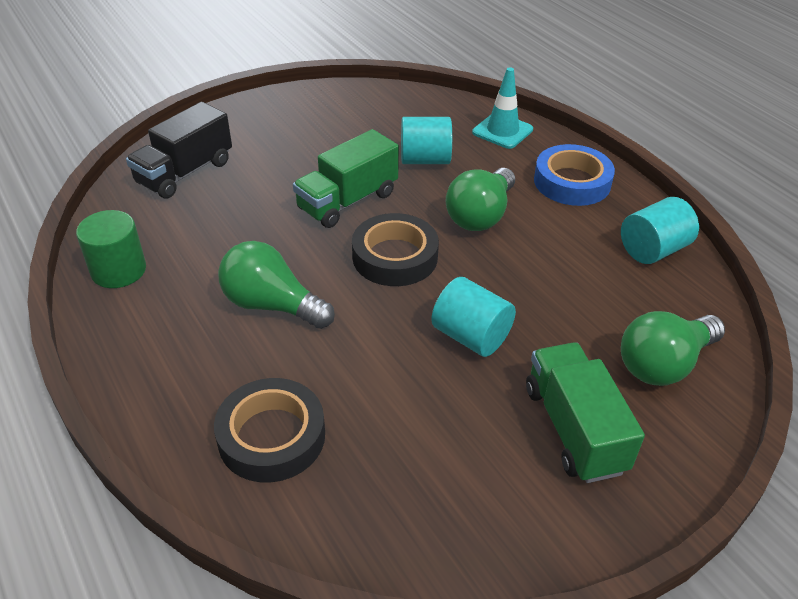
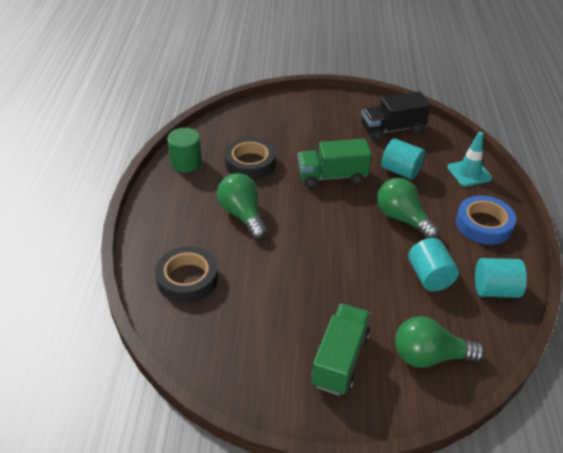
camera: 35 degrees right, 0 degrees up
(185, 172) = (259, 124): black truck -> black truck (392, 129)
(395, 257) = (329, 219): black tape -> black tape (250, 163)
(471, 336) = (330, 283): turquoise cylinder -> turquoise cylinder (429, 277)
(480, 215) = (402, 219): green light bulb -> green light bulb turned 75 degrees clockwise

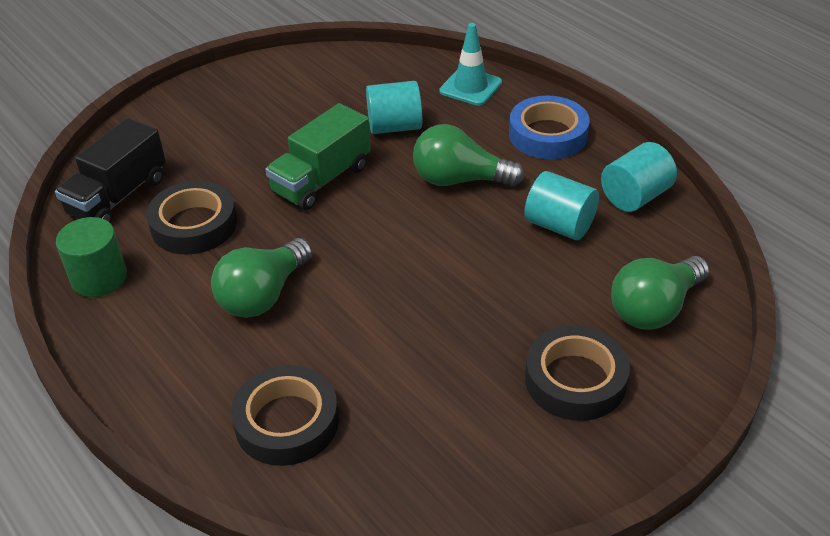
camera: 40 degrees left, 0 degrees up
(242, 215) = (263, 295): green light bulb -> green light bulb turned 75 degrees counterclockwise
(340, 360) = (575, 380): green truck -> black tape
(392, 129) = (328, 83): black truck -> black truck (118, 196)

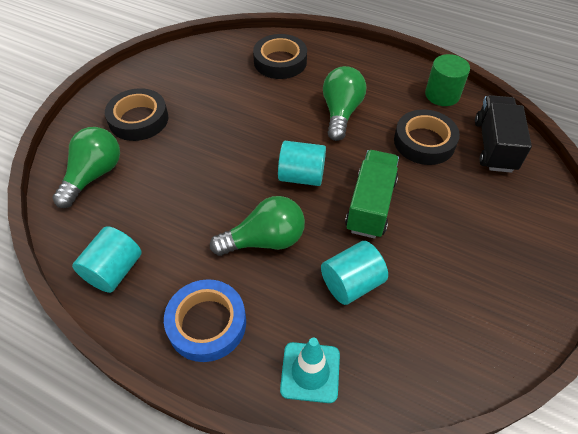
camera: 155 degrees right, 10 degrees up
(559, 225) = (171, 221): turquoise cylinder -> turquoise cylinder (301, 176)

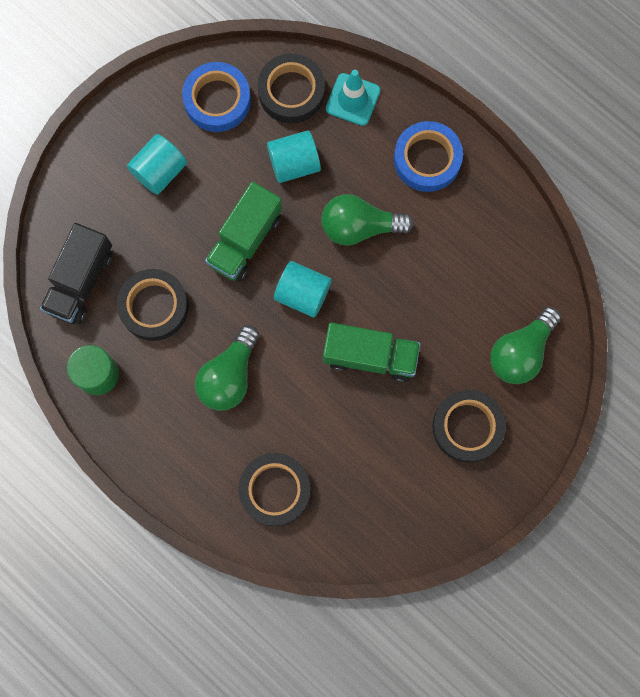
camera: 165 degrees left, 25 degrees up
(114, 271) = (503, 230): turquoise cylinder -> turquoise cylinder (159, 171)
(229, 146) = (370, 356): none -> green truck
(385, 362) = (291, 92): none -> black tape
(464, 330) = (217, 100): none -> blue tape

